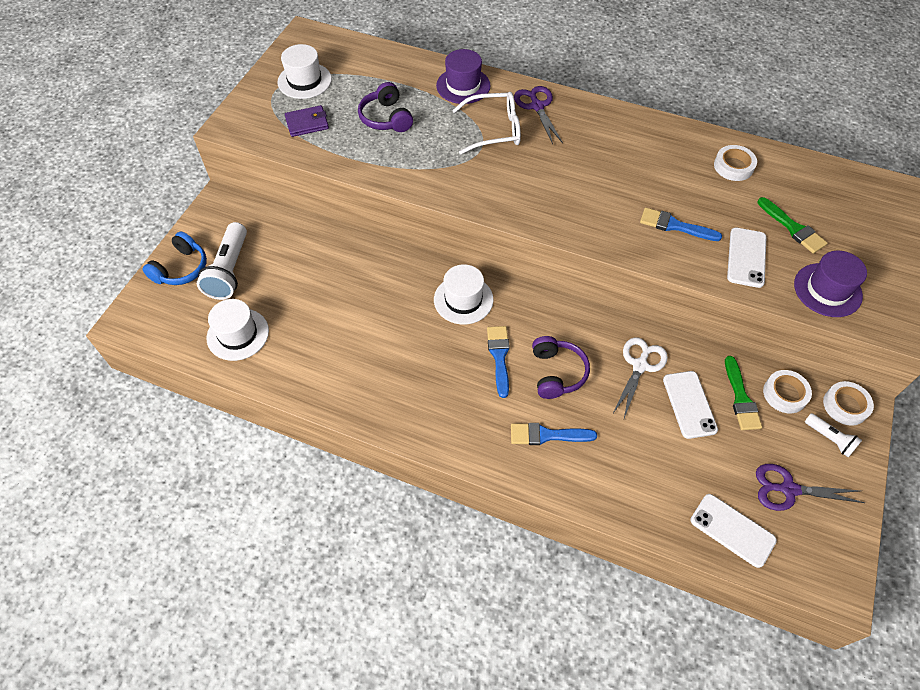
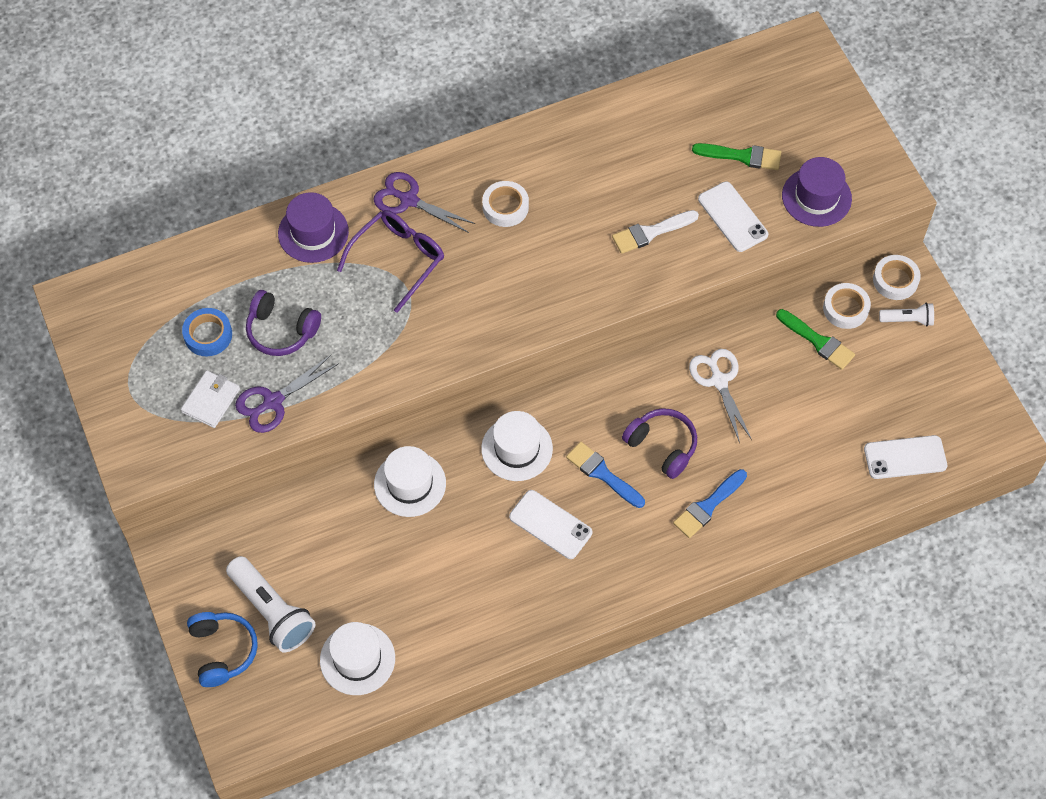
camera: 45 degrees left, 5 degrees up
(304, 81) = (147, 356): white hat -> white hat (410, 484)
(307, 123) = (211, 401): purple wallet -> white wallet
(346, 93) = (208, 335): none -> blue tape
(494, 130) = (398, 259): white glasses -> purple glasses
(675, 226) = (651, 232): blue brush -> white brush
(689, 404) = (786, 381): white phone -> white phone (550, 524)
(733, 166) = (641, 129): white tape -> white tape (505, 207)
(788, 489) = (914, 389): purple scissors -> purple scissors (273, 402)

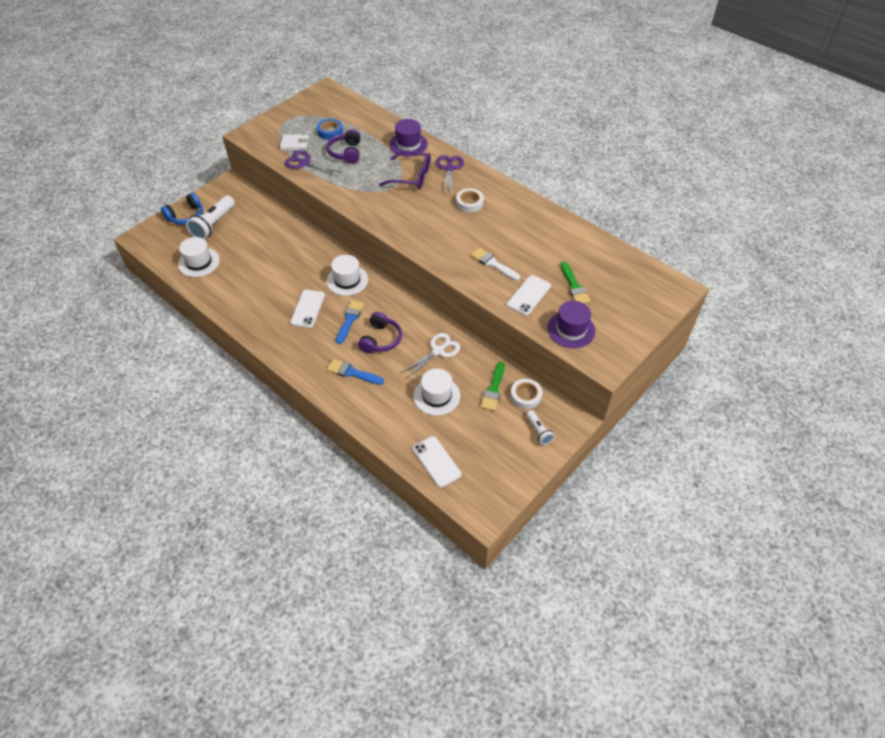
camera: 65 degrees right, 10 degrees down
(410, 484) = (306, 248): white hat -> white hat (436, 396)
(895, 280) = (563, 415): white tape -> none

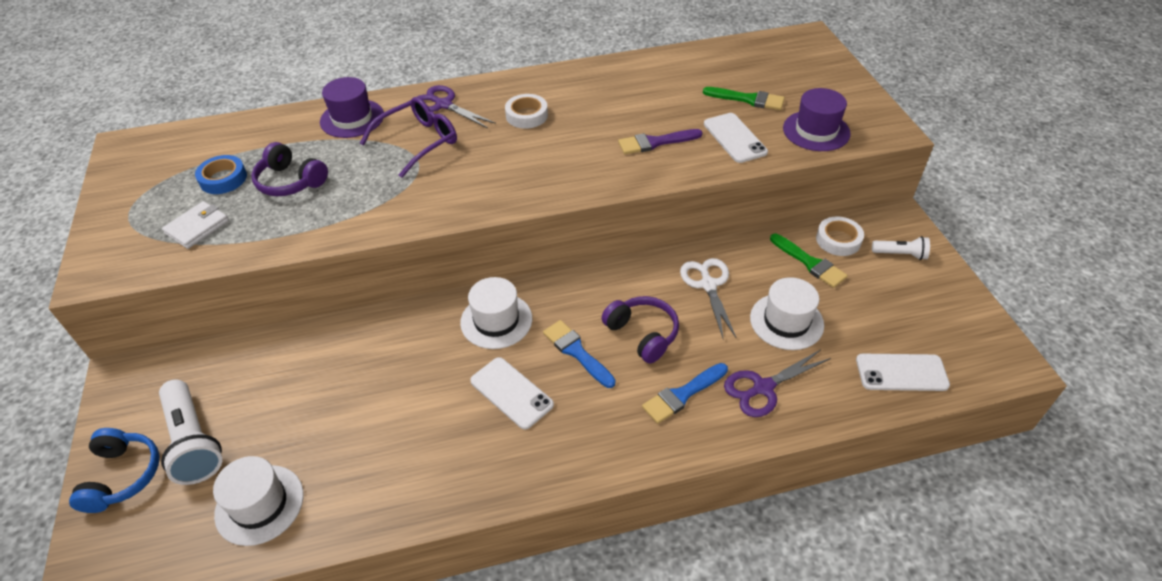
camera: 55 degrees left, 5 degrees down
(304, 163) = (254, 234): purple scissors -> purple scissors (763, 388)
(493, 264) = (655, 142): white brush -> purple brush

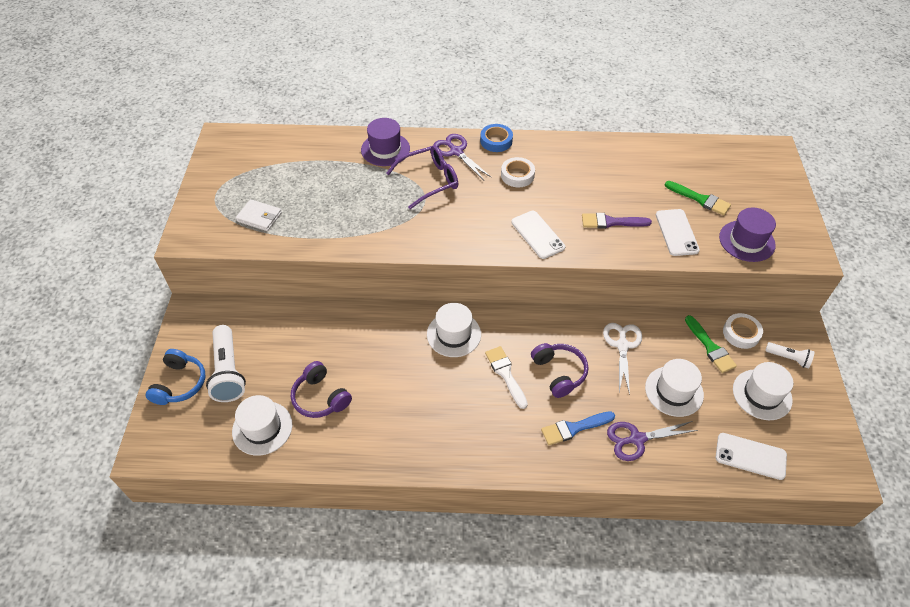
camera: 15 degrees right, 5 degrees up
(197, 227) = (259, 217): white wallet -> white wallet turned 60 degrees clockwise
(223, 179) = (284, 181): blue tape -> blue tape (496, 141)
(290, 181) = (330, 194): purple headphones -> purple headphones (320, 397)
(511, 393) = (450, 393): white phone -> white phone (537, 234)
(577, 352) = (506, 374): blue brush -> white brush
(887, 300) = (762, 394): none -> white hat

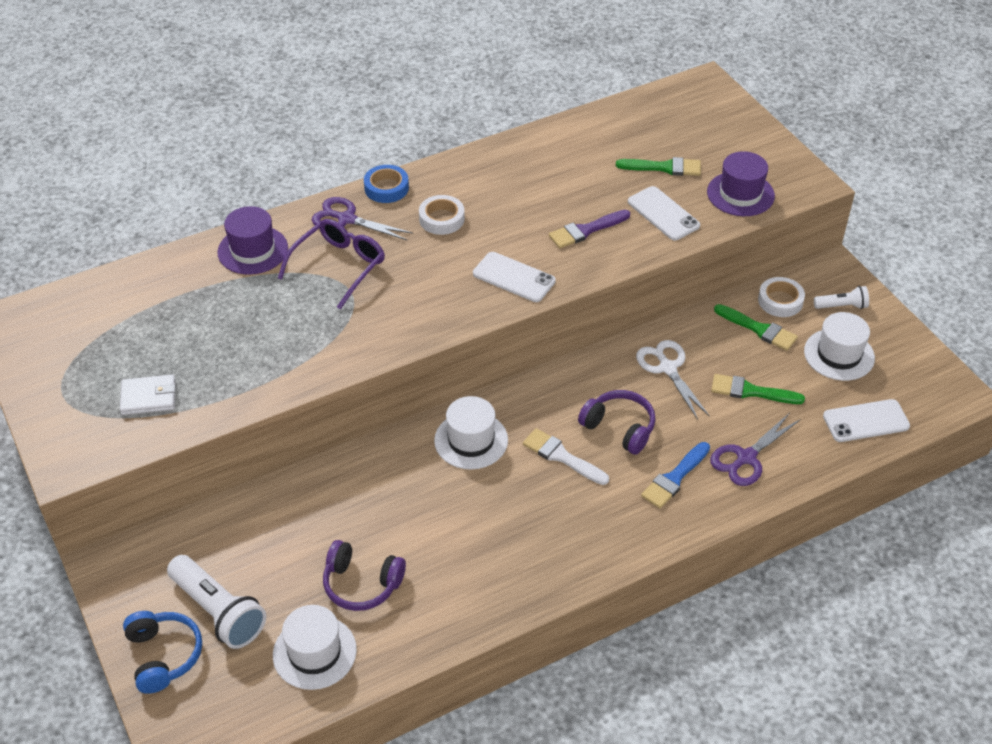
camera: 30 degrees left, 5 degrees down
(674, 391) = (751, 391): white hat -> green brush

